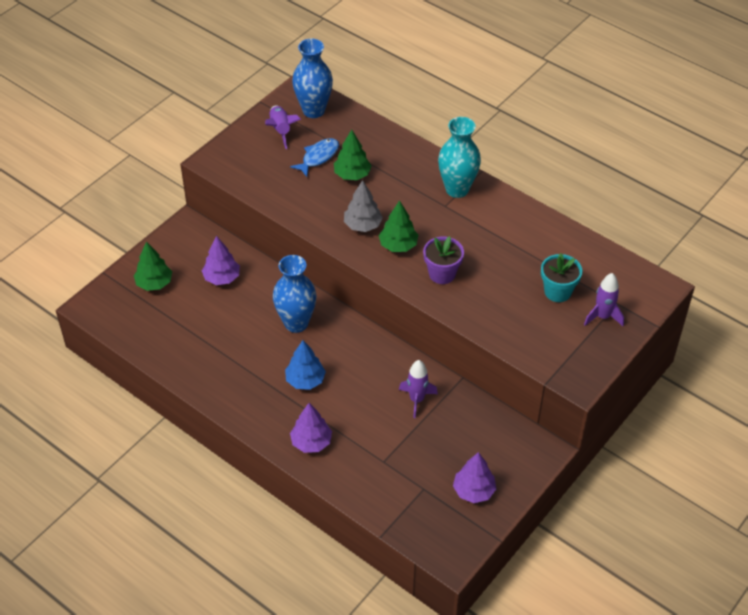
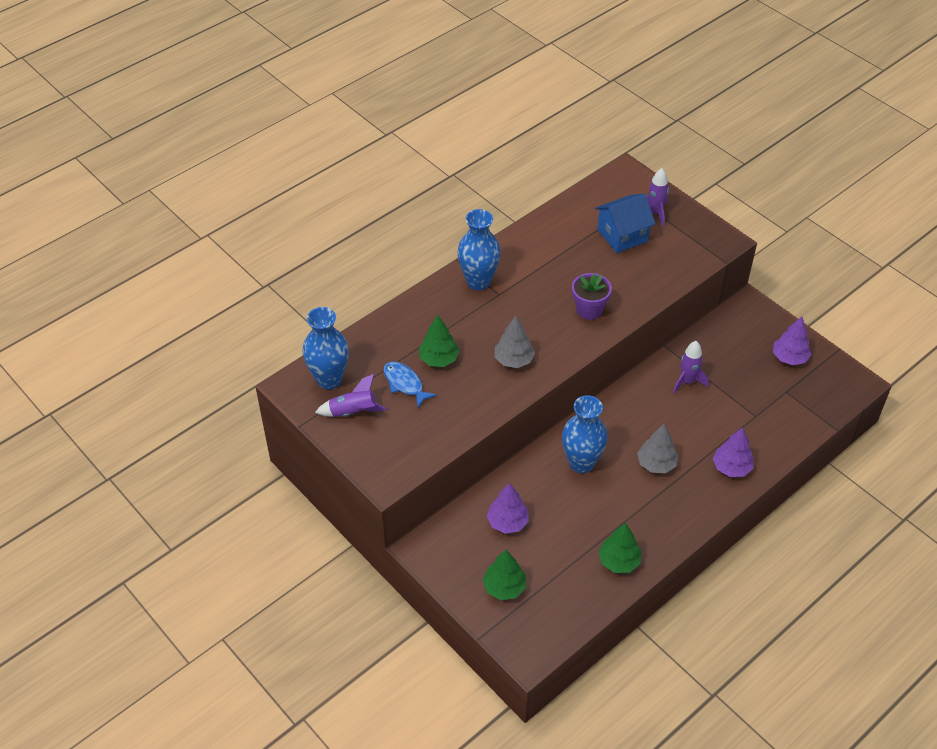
camera: 80 degrees left, 0 degrees up
(305, 380) = (656, 464): blue tree -> grey tree
(398, 245) = (546, 336): green tree -> green tree (619, 561)
(457, 189) = (478, 281): turquoise vase -> blue vase
(557, 292) = (622, 235): turquoise flower pot -> blue house

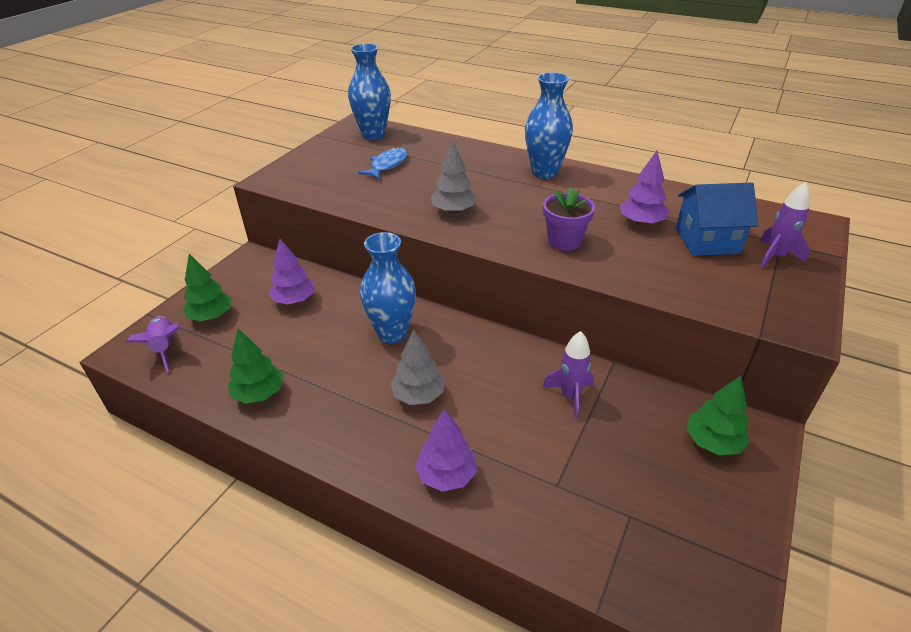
camera: 70 degrees right, 10 degrees down
(353, 412) = (342, 151): purple rocket -> purple rocket (165, 347)
(439, 359) = (428, 174): green tree -> green tree (712, 442)
(622, 235) = (707, 240): blue house -> blue house turned 45 degrees counterclockwise
(789, 357) = (702, 506): purple tree -> purple tree (641, 222)

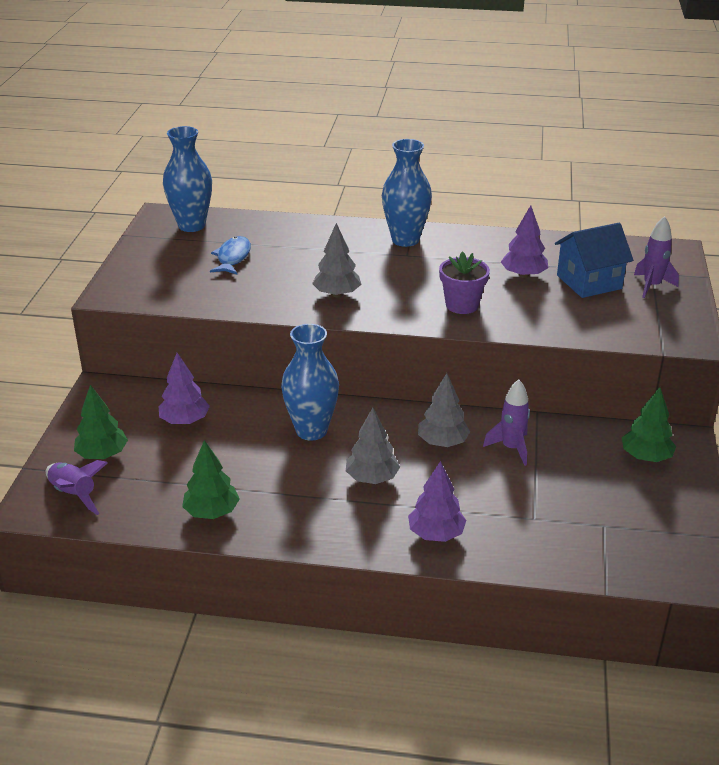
camera: 20 degrees left, 5 degrees down
(505, 373) = (442, 442): none -> grey tree

